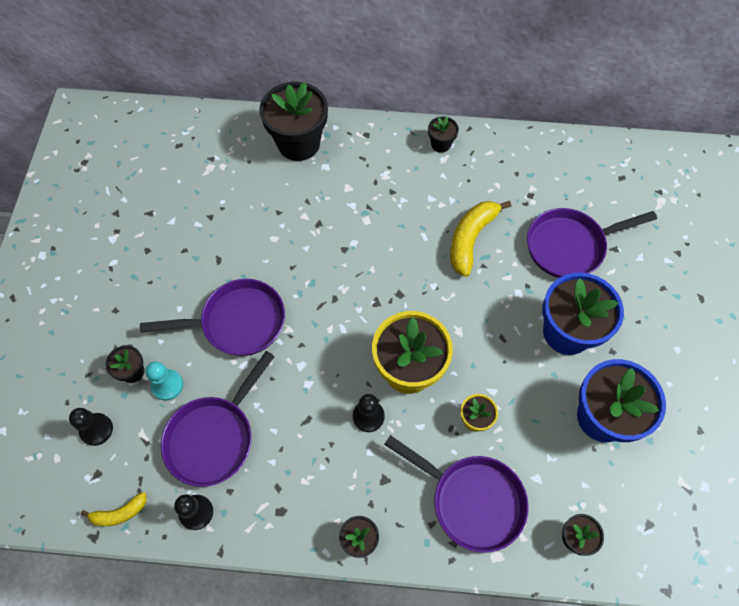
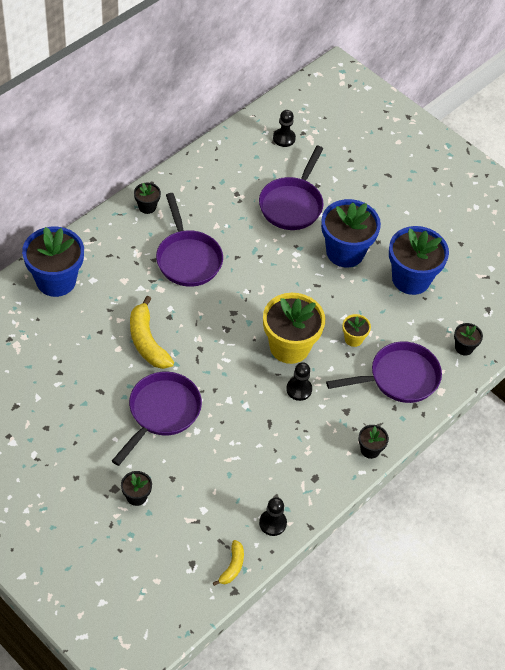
camera: 55 degrees left, 10 degrees down
(96, 429) = (159, 544): black pawn -> black pawn (284, 138)
(167, 385) = (167, 483): turquoise pawn -> none
(214, 437) = (231, 480): purple pan -> purple pan (187, 258)
(298, 143) = (56, 280): black flower pot -> blue flower pot
(471, 239) = (234, 247): yellow banana -> yellow banana (147, 341)

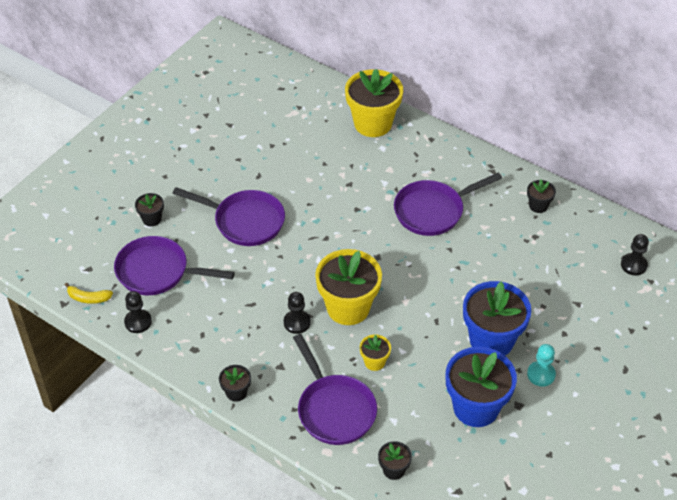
camera: 85 degrees right, 5 degrees down
(56, 280) = (373, 123): blue flower pot -> yellow flower pot
(147, 207) = (487, 170): black flower pot -> black flower pot (538, 206)
(147, 341) = (322, 198): yellow banana -> none
(292, 204) = (540, 285): purple pan -> purple pan (158, 272)
(385, 228) = (541, 374): none -> turquoise pawn

